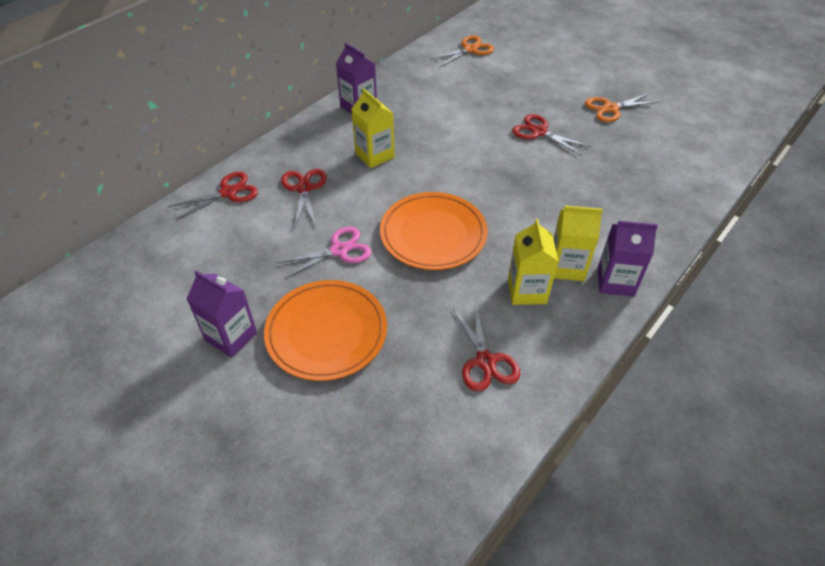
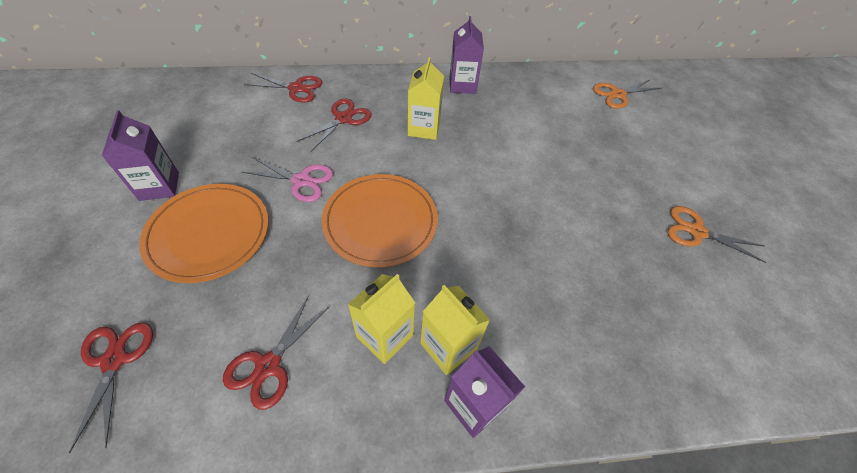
camera: 40 degrees right, 5 degrees up
(470, 49) = (617, 94): orange scissors -> orange scissors turned 150 degrees clockwise
(539, 132) = (589, 203): red scissors -> red scissors (115, 360)

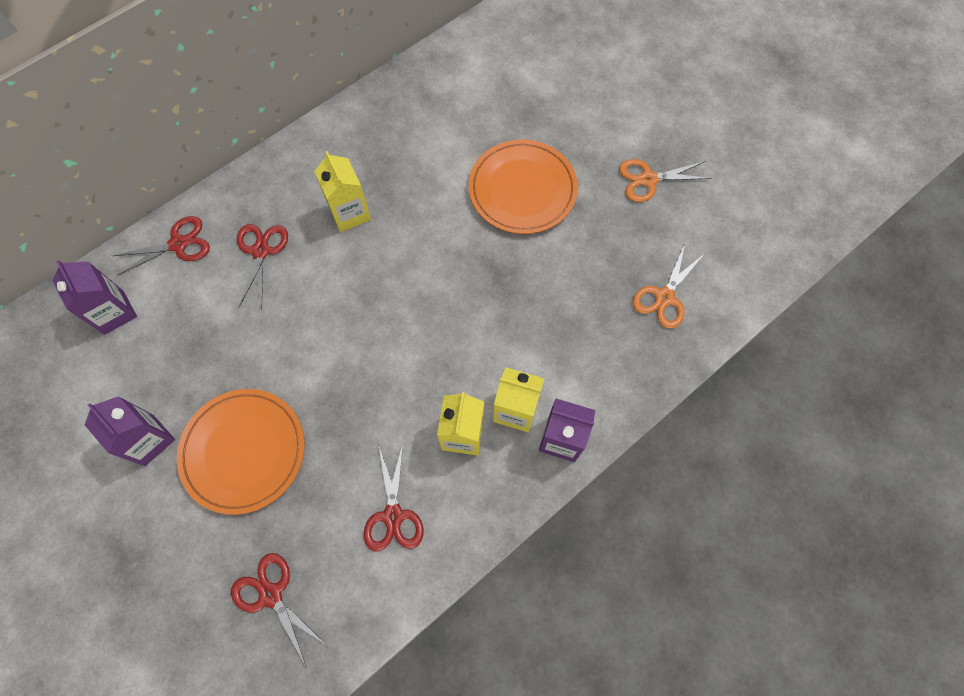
camera: 30 degrees left, 15 degrees up
(301, 181) = (280, 346): pink scissors -> none
(380, 222) = (385, 340): orange plate -> orange plate (522, 189)
(462, 85) = (349, 132): purple carton -> purple carton (114, 312)
(617, 94) = (508, 51): orange scissors -> orange scissors (664, 297)

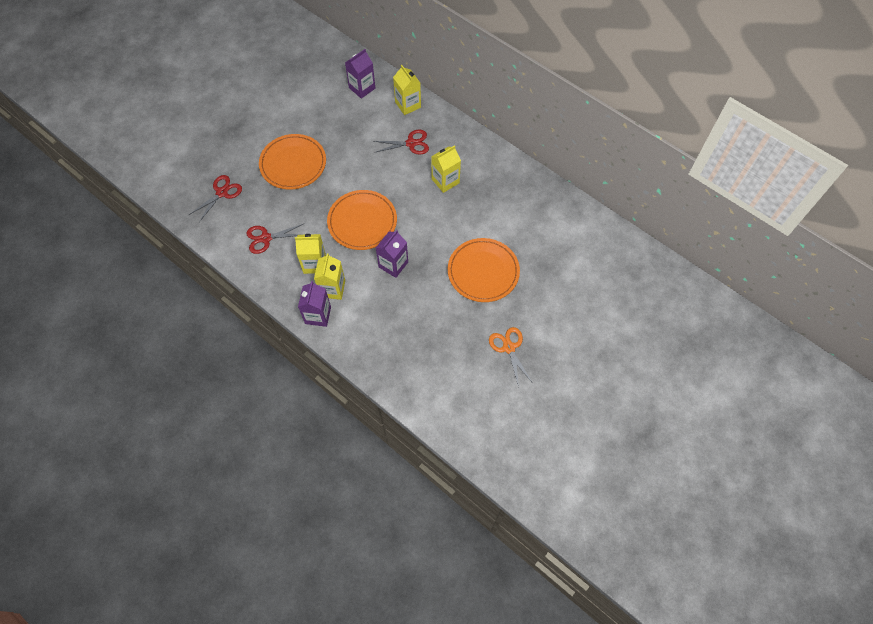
camera: 80 degrees right, 5 degrees down
(149, 440) = (294, 122): purple carton -> purple carton (393, 264)
(179, 244) = (408, 105): red scissors -> yellow carton
(396, 347) = (362, 222): none -> orange plate
(664, 297) = (420, 364): orange scissors -> none

